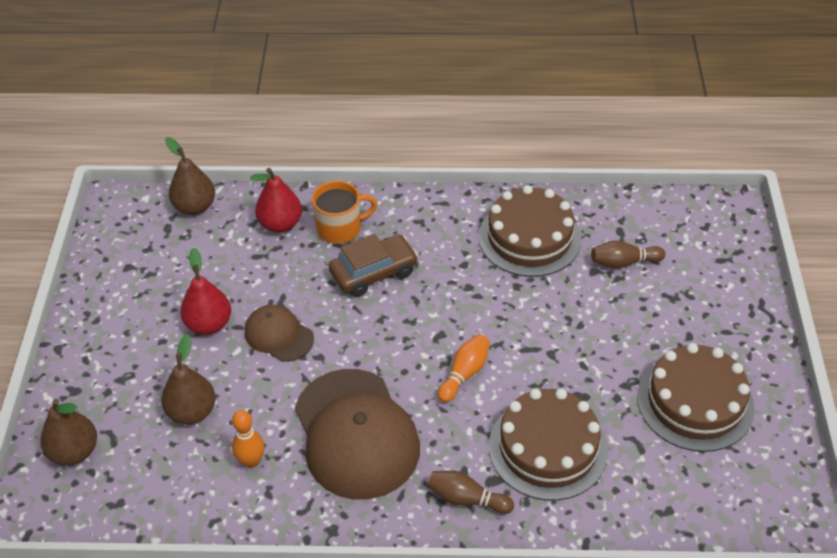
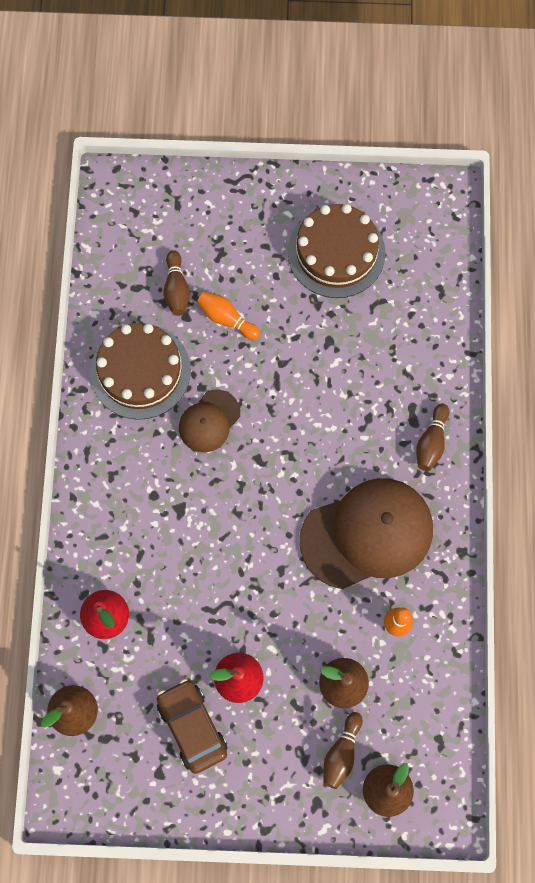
camera: 90 degrees left, 25 degrees up
(121, 411) = (341, 753): none -> brown bowling pin
(278, 335) = (254, 609): brown cap -> brown cap (209, 421)
(340, 228) = (116, 555): orange mug -> none
(374, 273) = (179, 520): brown car -> brown car (192, 727)
(464, 374) = (303, 439): orange bowling pin -> orange bowling pin (227, 319)
(548, 448) = (382, 374): brown cake -> none

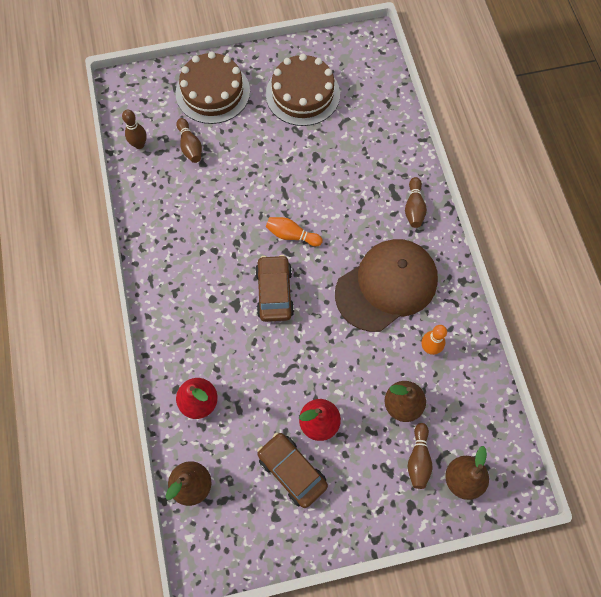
camera: 15 degrees left, 5 degrees down
(114, 271) = (139, 144): none -> brown bowling pin
(140, 371) = (177, 210): brown cake -> brown cake (213, 92)
(209, 421) = (241, 233): brown cap -> none
(227, 319) = (234, 158): orange bowling pin -> orange bowling pin (292, 235)
(230, 507) = (274, 292): none -> brown car

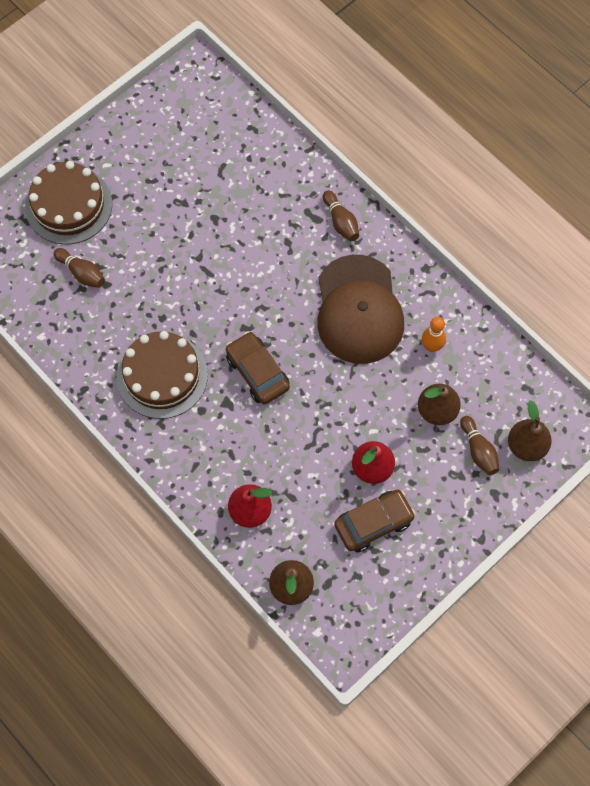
camera: 30 degrees left, 0 degrees up
(139, 144) = (28, 298): brown bowling pin -> none
(292, 235) = (240, 309): orange bowling pin -> none
(292, 471) = (373, 523): brown car -> brown car turned 135 degrees clockwise
(302, 94) = (163, 161): brown cake -> brown cake (162, 375)
(386, 286) = (359, 310): brown cap -> brown cap turned 150 degrees clockwise

